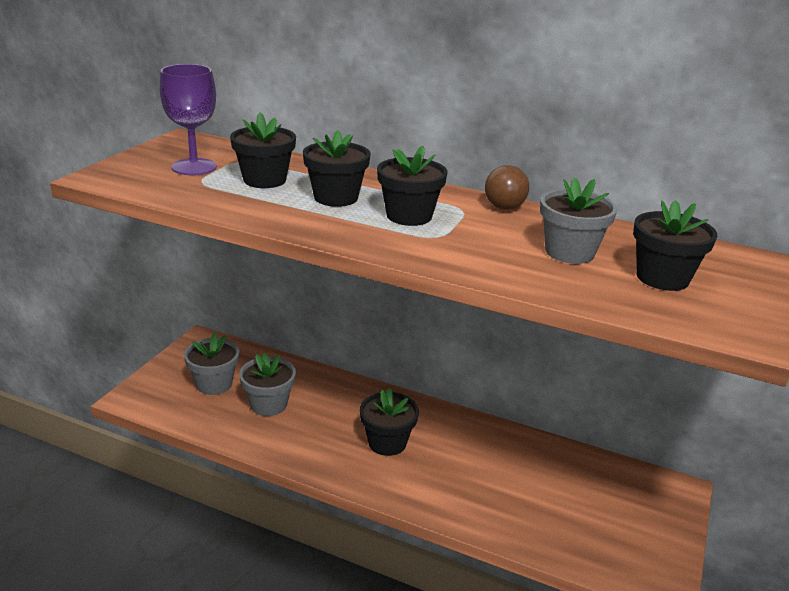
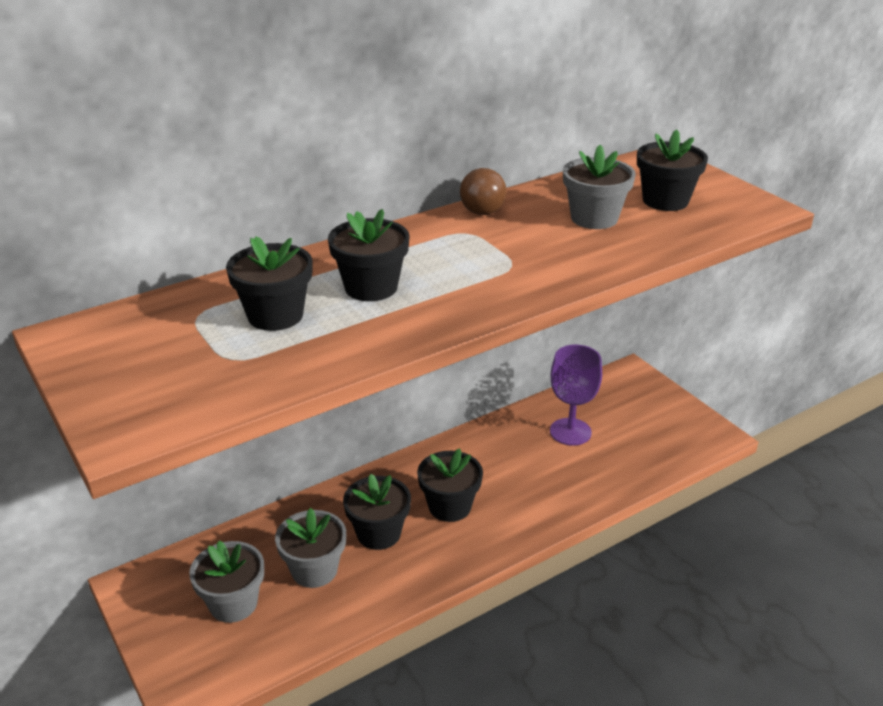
camera: 55 degrees left, 5 degrees up
(194, 167) = (178, 352): purple goblet -> purple goblet (570, 432)
(409, 216) = (455, 263): black flower pot -> black flower pot (378, 533)

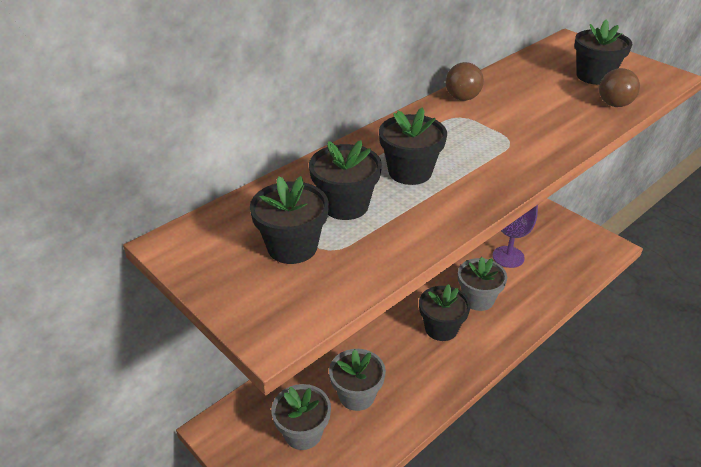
camera: 10 degrees left, 5 degrees up
(378, 533) = (395, 358): black flower pot -> black flower pot (292, 247)
(594, 218) = (550, 95): grey flower pot -> grey flower pot (478, 299)
(670, 235) = (614, 104): none -> brown ball

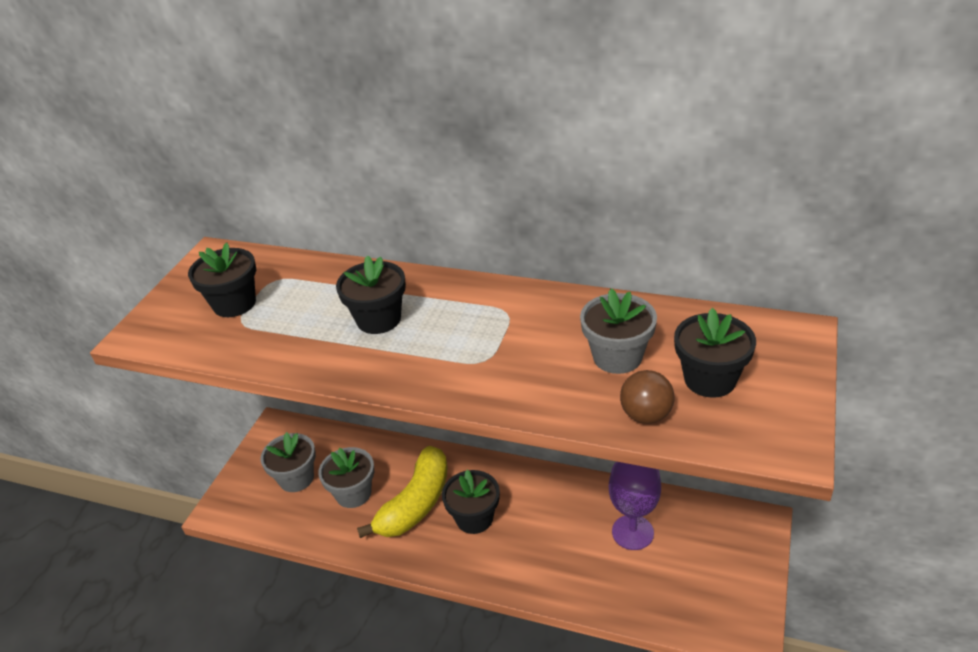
camera: 65 degrees right, 0 degrees up
(345, 205) = (304, 306): black flower pot -> none
(400, 357) = (415, 503): none -> yellow banana
(462, 98) = (549, 301): brown ball -> none
(478, 299) = (539, 531): grey flower pot -> grey flower pot (617, 357)

